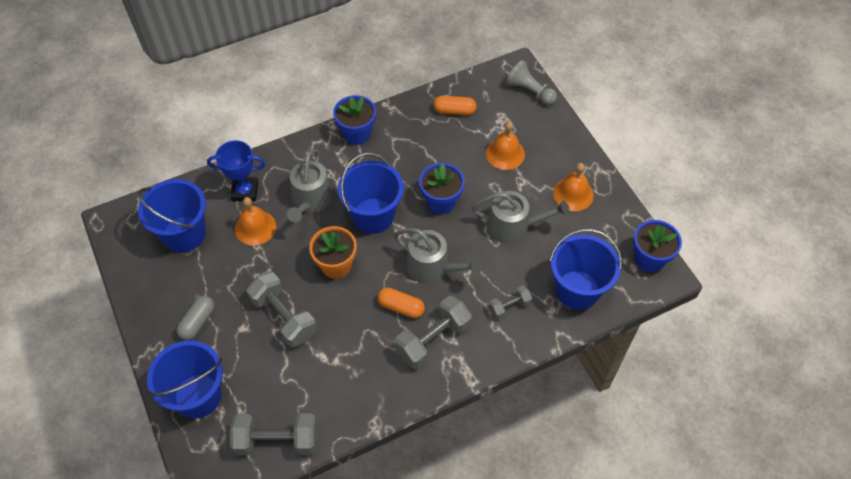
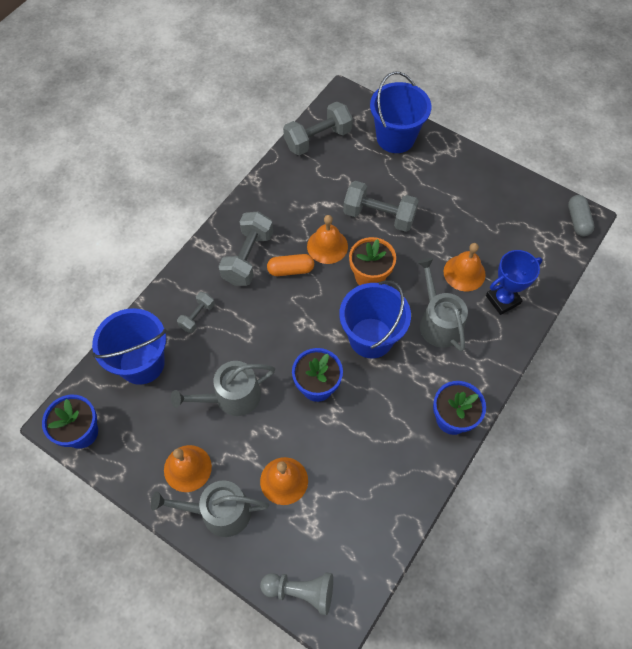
camera: 150 degrees right, 5 degrees up
(184, 234) = (516, 237): blue bucket -> none
(198, 322) = (441, 181): grey capsule -> grey capsule (577, 220)
(353, 313) = (327, 246): none -> orange bell
(433, 267) = (284, 317): grey watering can -> grey watering can (219, 512)
(454, 111) = (371, 508): orange capsule -> none

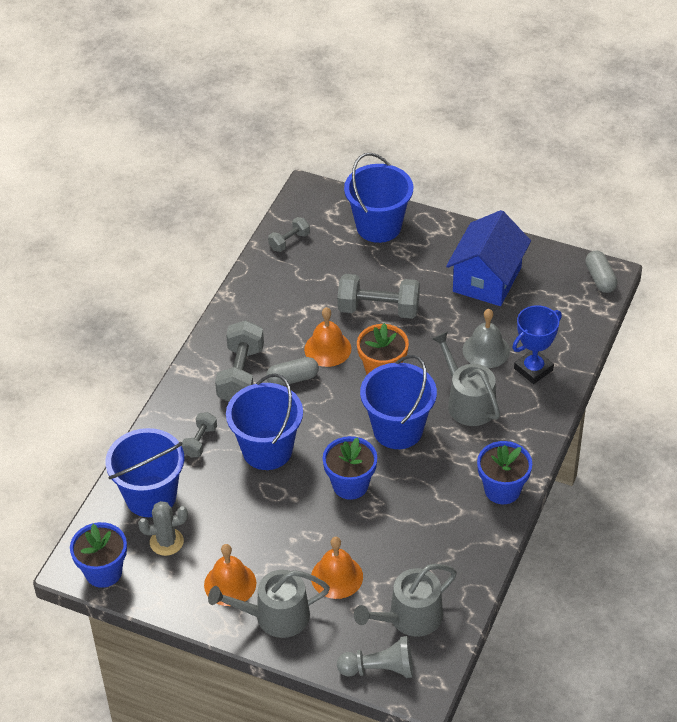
camera: 10 degrees left, 15 degrees down
(143, 412) = (166, 542): none -> grey cactus
(231, 397) = (259, 511): grey watering can -> grey watering can (410, 618)
(253, 336) = (267, 450): none -> blue bucket
(290, 270) = (292, 379): orange capsule -> grey capsule
(318, 139) = (289, 241): grey dumbbell -> grey dumbbell, size x0.54
(464, 273) = (486, 350): orange bell -> grey bell
(478, 204) = (487, 279): none -> blue house

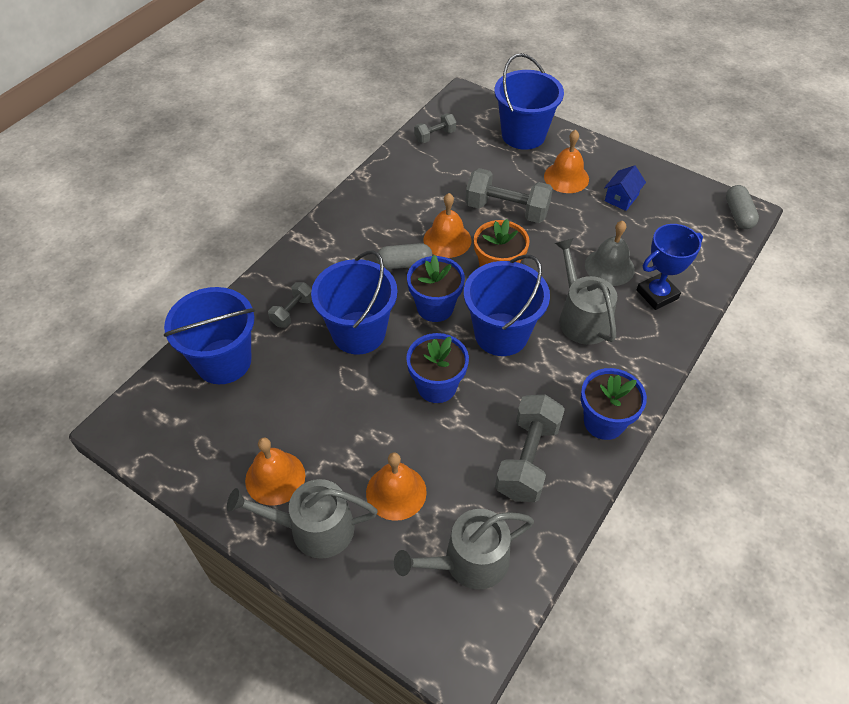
camera: 10 degrees right, 5 degrees up
(103, 572) = (145, 437): blue flower pot -> blue flower pot (435, 307)
(166, 542) = (223, 415): grey cactus -> none
(241, 375) = (354, 251): grey dumbbell -> grey dumbbell (527, 459)
(380, 669) = (418, 624): grey pawn -> none
(430, 266) = (566, 177): none -> orange bell
(487, 279) = (621, 198): blue house -> blue house, size x0.46

